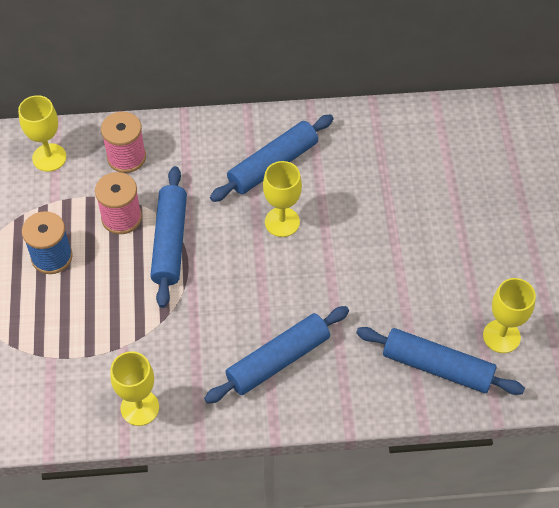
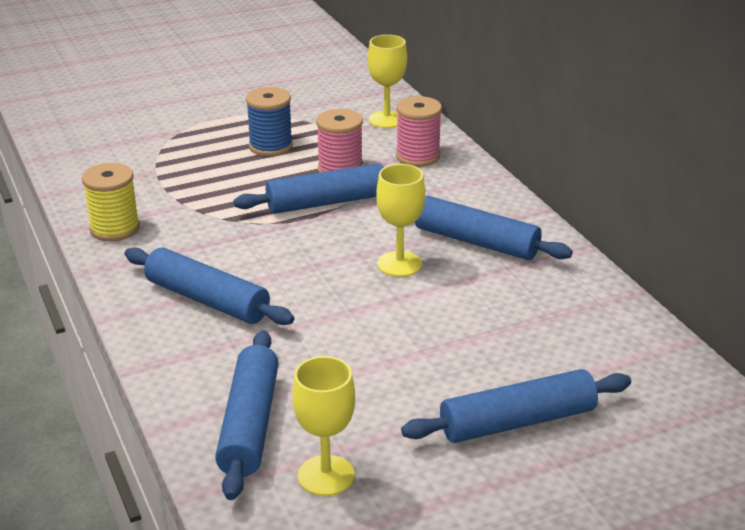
camera: 70 degrees right, 25 degrees down
(140, 408) = (115, 229): yellow goblet -> yellow spool
(482, 218) = (517, 421): none -> blue rolling pin

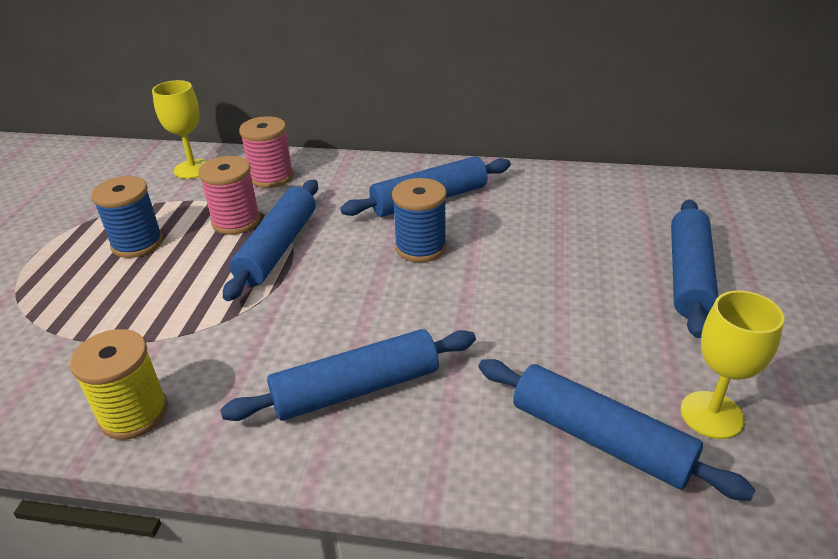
camera: 55 degrees left, 5 degrees up
(399, 264) = (420, 247): yellow goblet -> blue spool

